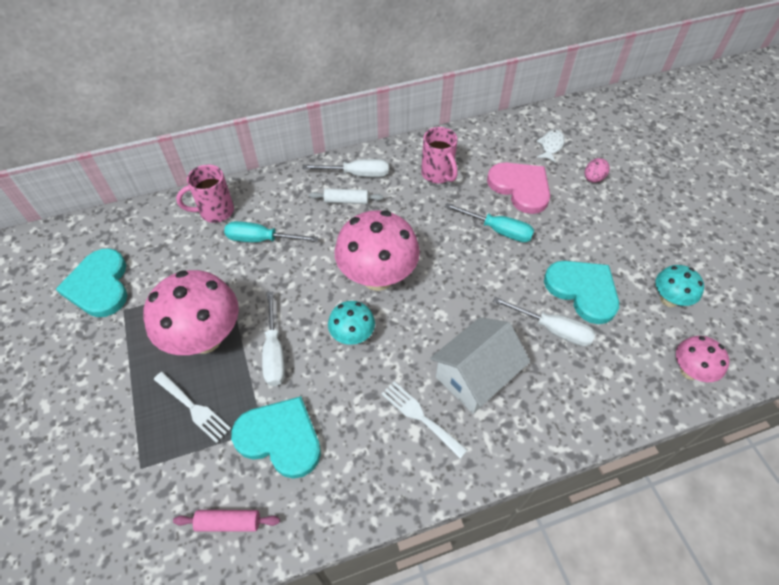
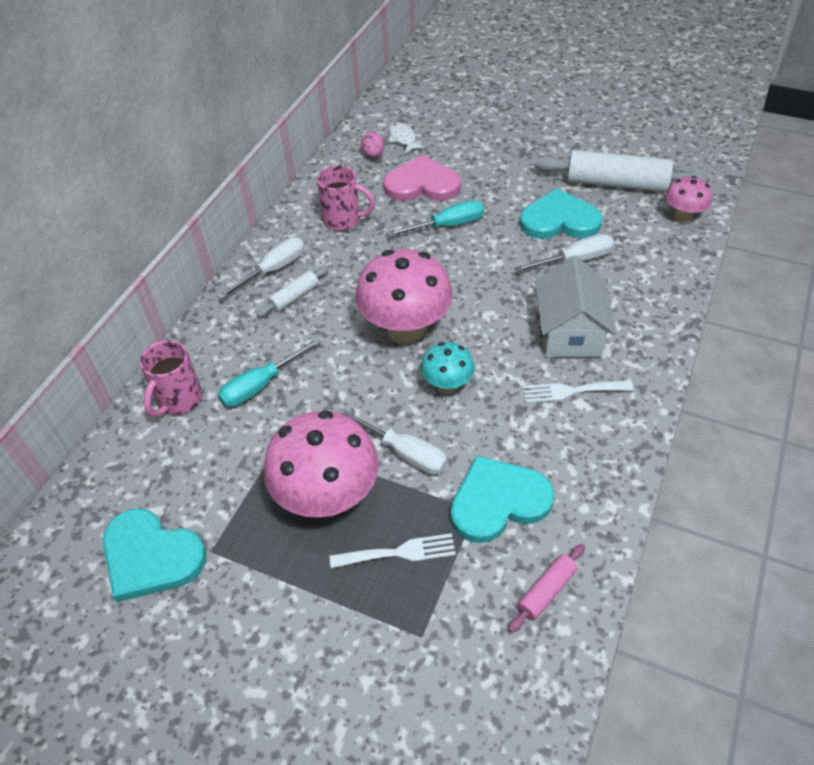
camera: 45 degrees left, 5 degrees down
(593, 178) = (464, 141): pink egg -> pink egg (373, 155)
(668, 300) = (616, 184): turquoise mushroom -> white rolling pin

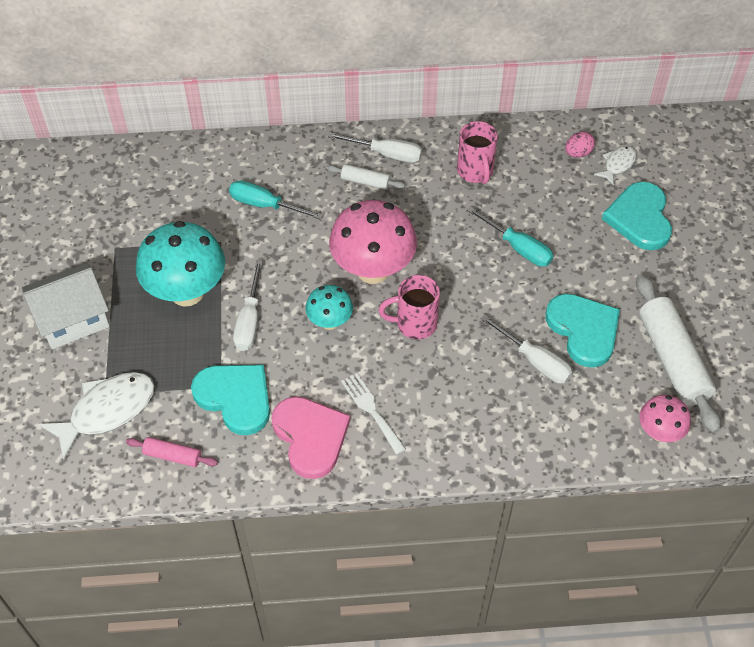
camera: 60 degrees right, 5 degrees up
(151, 556) = (96, 218): turquoise heart -> turquoise heart (639, 218)
(179, 400) = (225, 165): pink mug -> pink mug (414, 324)
(328, 498) = (187, 292): pink mushroom -> turquoise mushroom
(399, 552) = (163, 354): white fork -> none
(422, 184) = (562, 206): pink heart -> pink heart (310, 437)
(449, 643) = (107, 411): none -> white fish
(569, 333) = (438, 387): white house -> white house (73, 319)

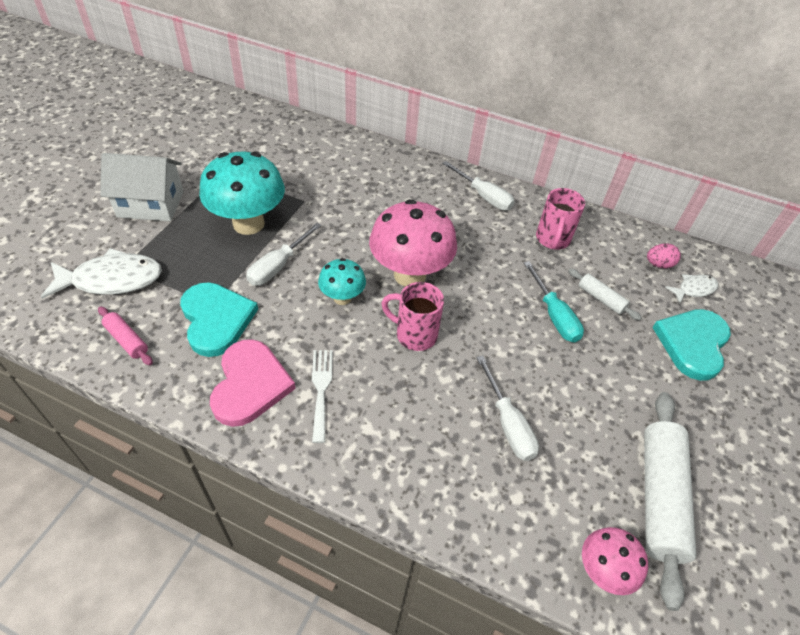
camera: 25 degrees right, 5 degrees down
(265, 205) = (359, 191): turquoise screwdriver -> none
(365, 181) = (452, 208): white rolling pin -> white rolling pin (601, 299)
(583, 330) = (576, 419): turquoise heart -> none

